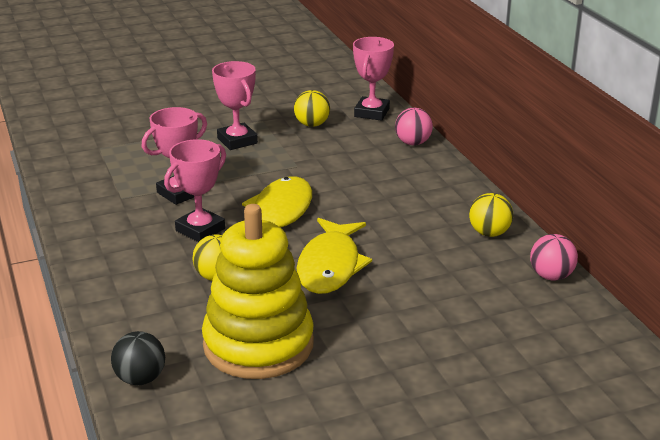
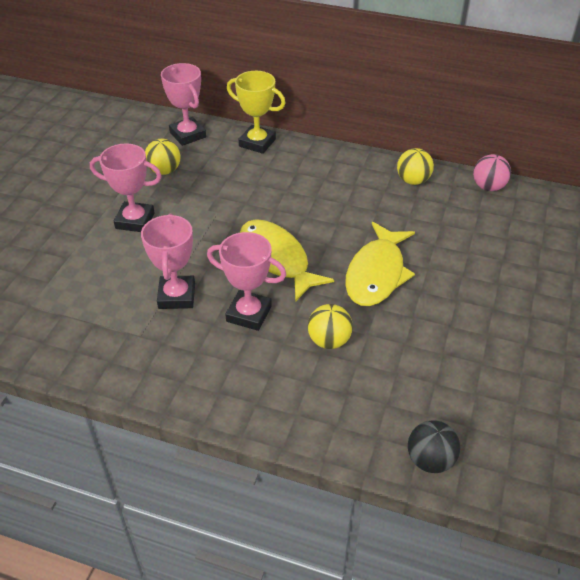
camera: 50 degrees left, 15 degrees up
(200, 230) = (249, 314): pink trophy -> pink trophy turned 60 degrees counterclockwise
(258, 344) = (443, 366): yellow stacking toy -> none
(330, 266) = (376, 273): yellow fish -> yellow fish turned 60 degrees clockwise
(413, 143) = (257, 143): pink ball -> yellow trophy

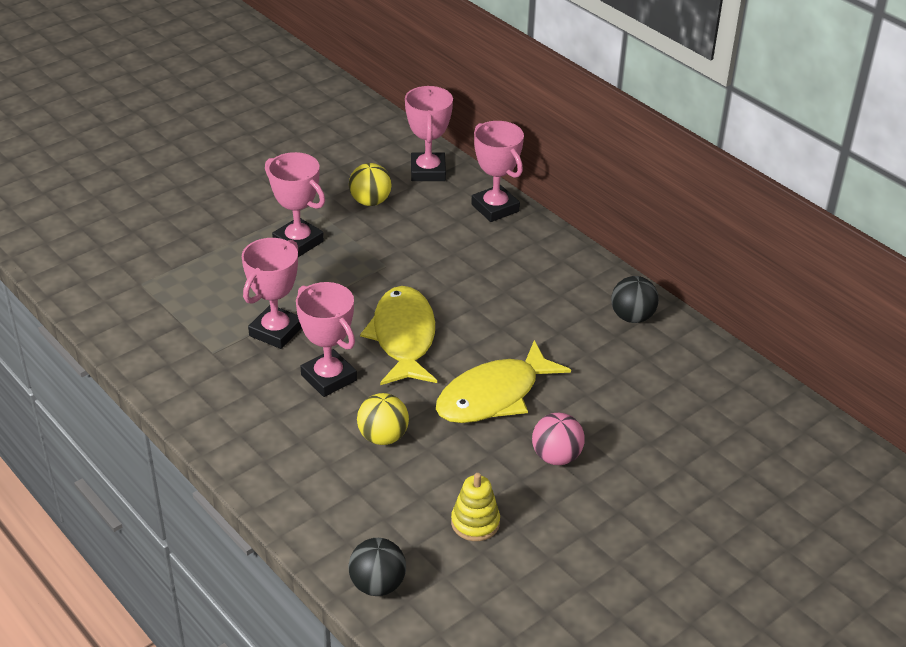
camera: 30 degrees right, 5 degrees down
(257, 143) = (495, 208): yellow trophy -> pink trophy
(413, 181) = (632, 317): yellow ball -> black ball
(451, 373) = (475, 523): none -> yellow stacking toy
(488, 187) = (716, 359): pink ball -> pink ball (556, 457)

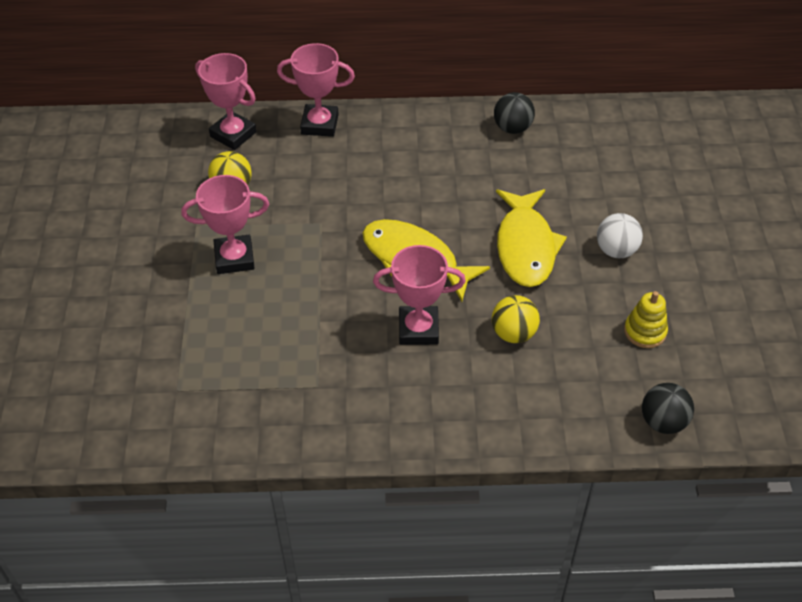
camera: 50 degrees left, 10 degrees up
(276, 331) = (332, 332): pink trophy -> none
(556, 457) = (616, 250): pink ball -> white ball

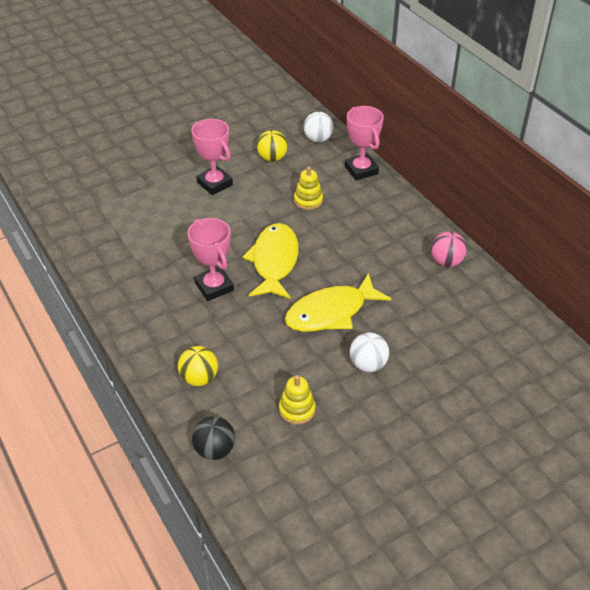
camera: 60 degrees right, 5 degrees down
(233, 134) = (318, 139): pink trophy -> white ball
(335, 189) = (308, 201): none -> yellow stacking toy
(512, 128) = (446, 261): black ball -> pink ball
(513, 333) = (243, 336): yellow ball -> yellow ball (199, 378)

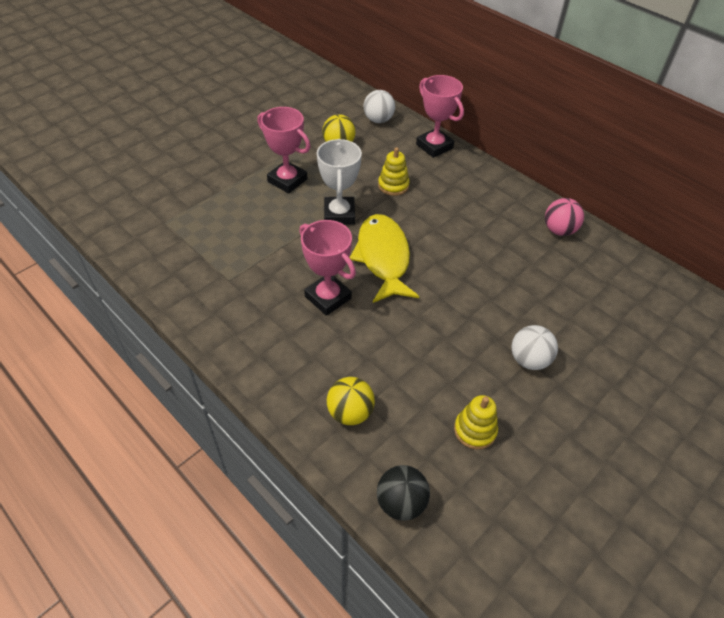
camera: 15 degrees left, 5 degrees up
(249, 219) = (339, 214): none -> white trophy
(331, 312) = (466, 306): yellow fish -> none

